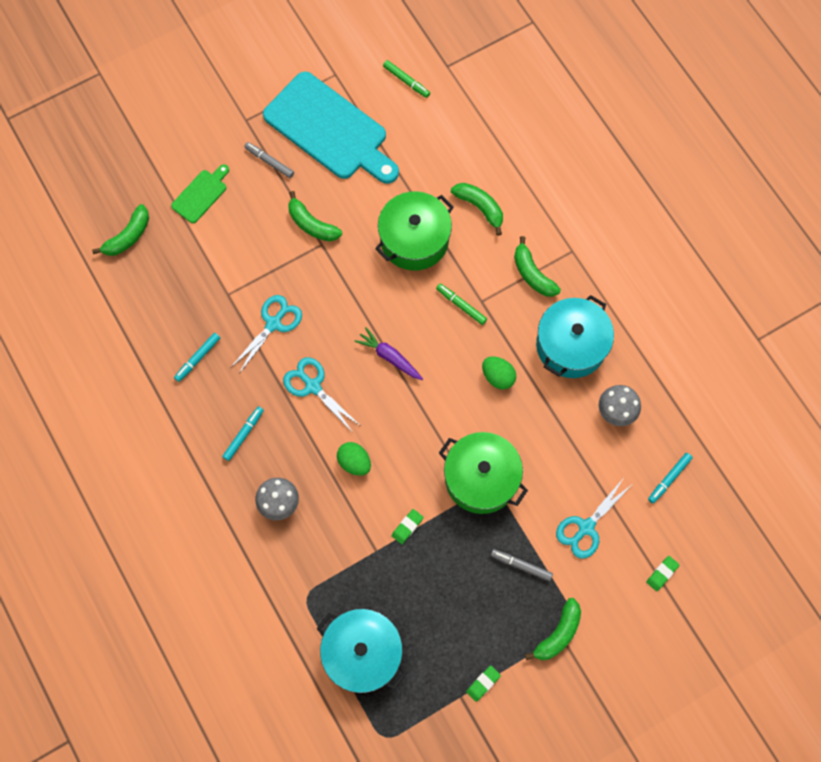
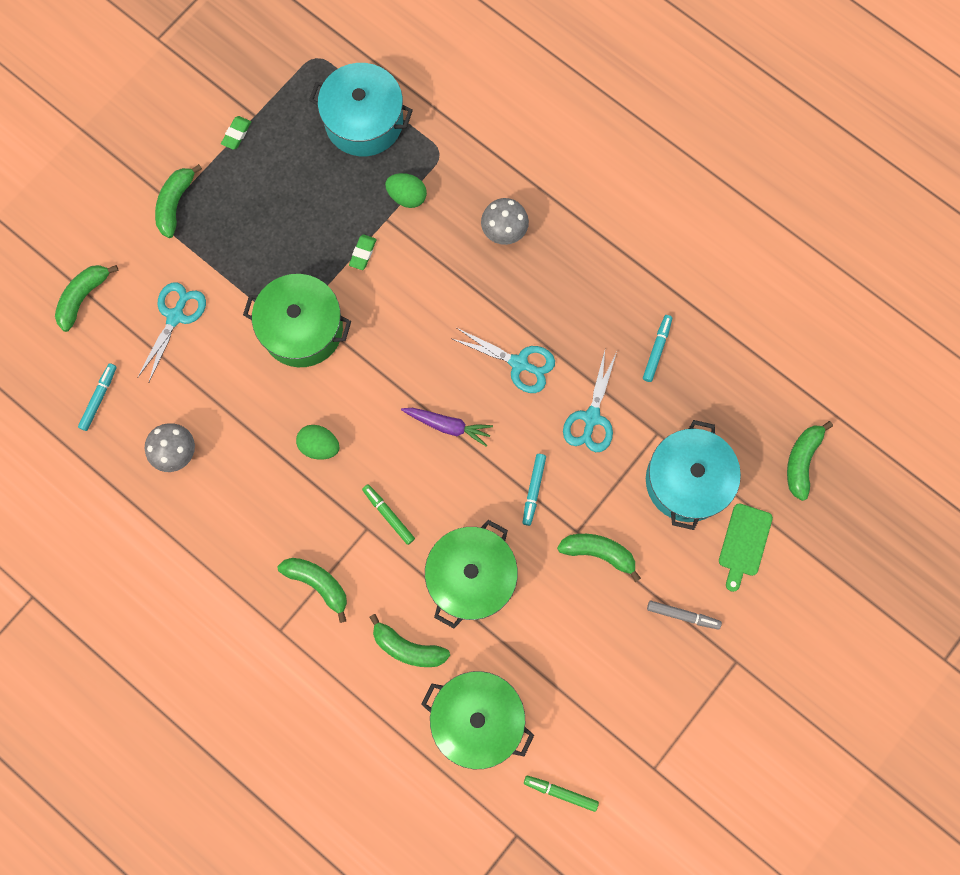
camera: 160 degrees right, 5 degrees up
(244, 434) = (571, 287): turquoise marker -> turquoise marker (533, 490)
(329, 130) = (629, 686): turquoise cutting board -> none
(354, 462) = (442, 299): green egg -> green egg (407, 196)
(446, 145) = (477, 718): none -> green pot
(461, 305) = (388, 515): green marker -> green marker turned 150 degrees counterclockwise
(521, 565) = (232, 256): grey marker -> none
(571, 345) = (248, 512): turquoise pot -> turquoise pot (687, 481)
(662, 574) = (83, 297): green eraser -> green banana

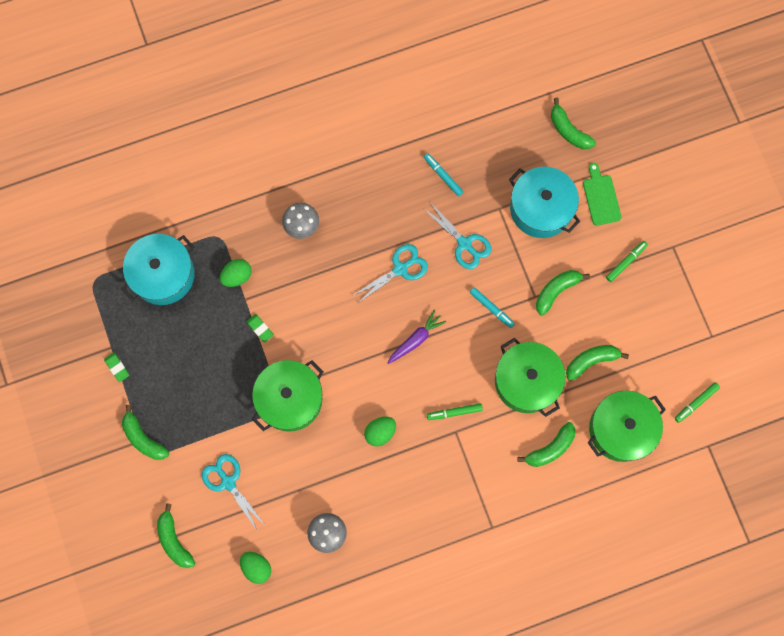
camera: 60 degrees left, 0 degrees up
(99, 398) = (256, 567): turquoise marker -> green egg
(318, 583) = (475, 484): green banana -> green banana (591, 361)
(683, 615) = (626, 262): grey marker -> green marker
(744, 543) = (601, 197): green cutting board -> green cutting board turned 150 degrees counterclockwise

